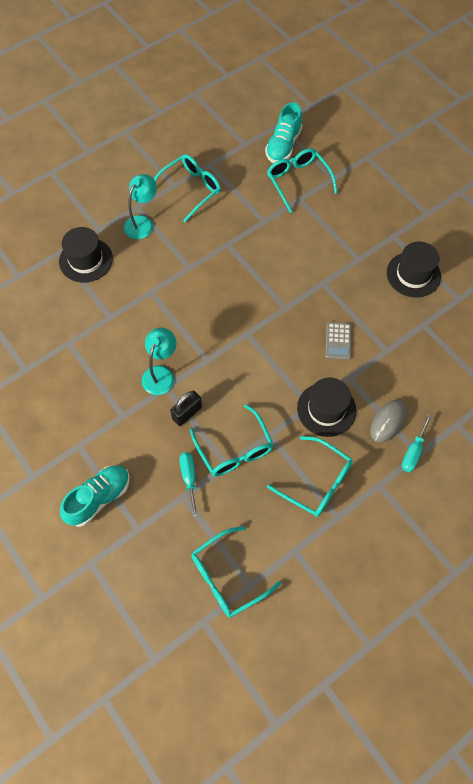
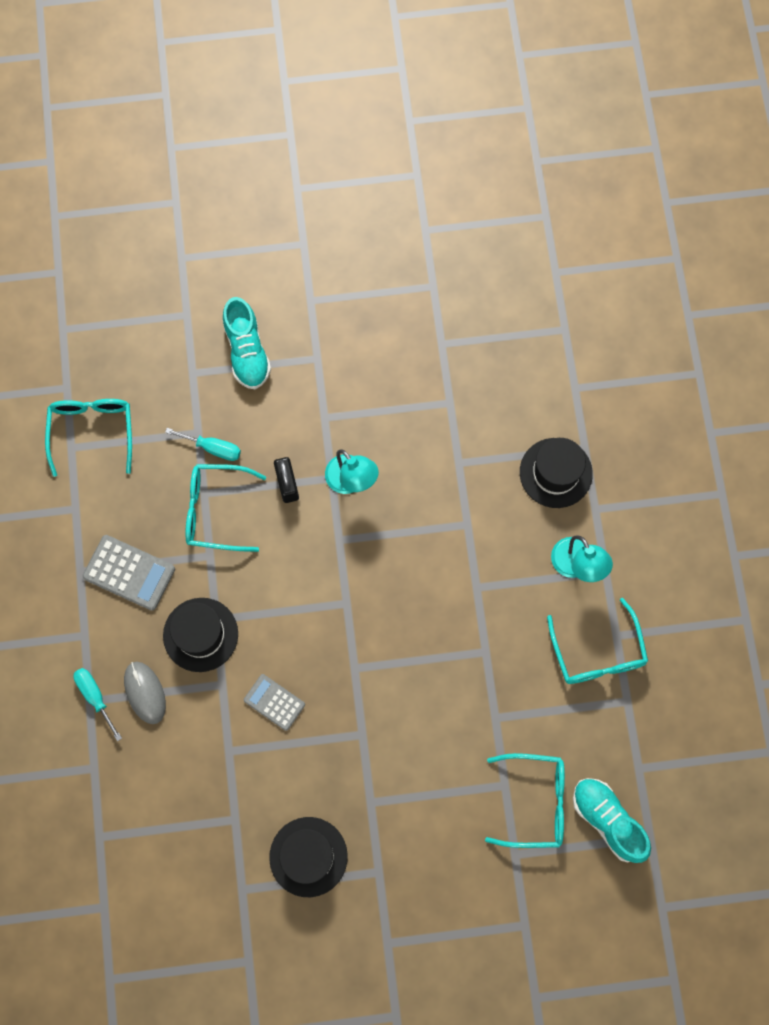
camera: 120 degrees right, 10 degrees up
(316, 482) = (129, 573): turquoise glasses -> grey calculator

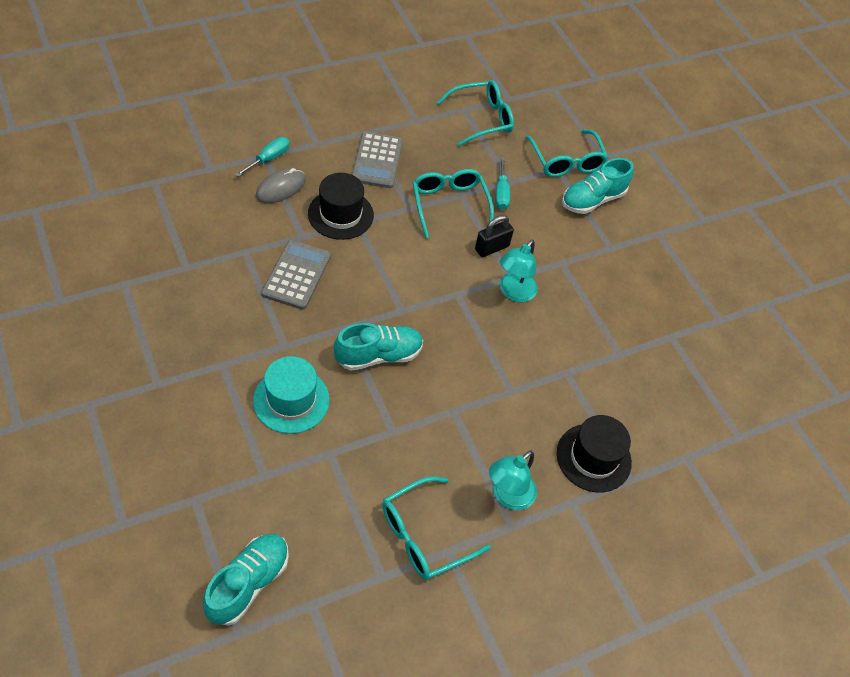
camera: 65 degrees right, 20 degrees down
(274, 702) = (296, 275): grey calculator -> grey calculator, size x1.52
(308, 856) = (162, 326): black hat -> none
(396, 642) = (378, 355): none -> turquoise shoe
(428, 742) = (291, 400): none -> turquoise hat
(534, 802) = (253, 506): turquoise glasses -> turquoise glasses (566, 161)

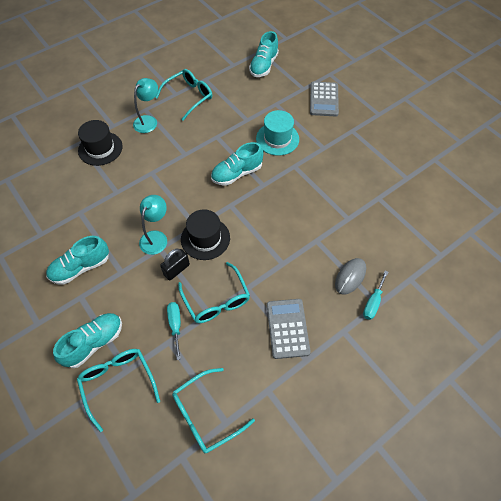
camera: 175 degrees right, 5 degrees up
(296, 275) = (307, 211): grey calculator -> grey calculator (324, 99)
(340, 214) = (297, 266): black hat -> black hat (205, 238)
(613, 280) = (81, 267): none -> turquoise shoe

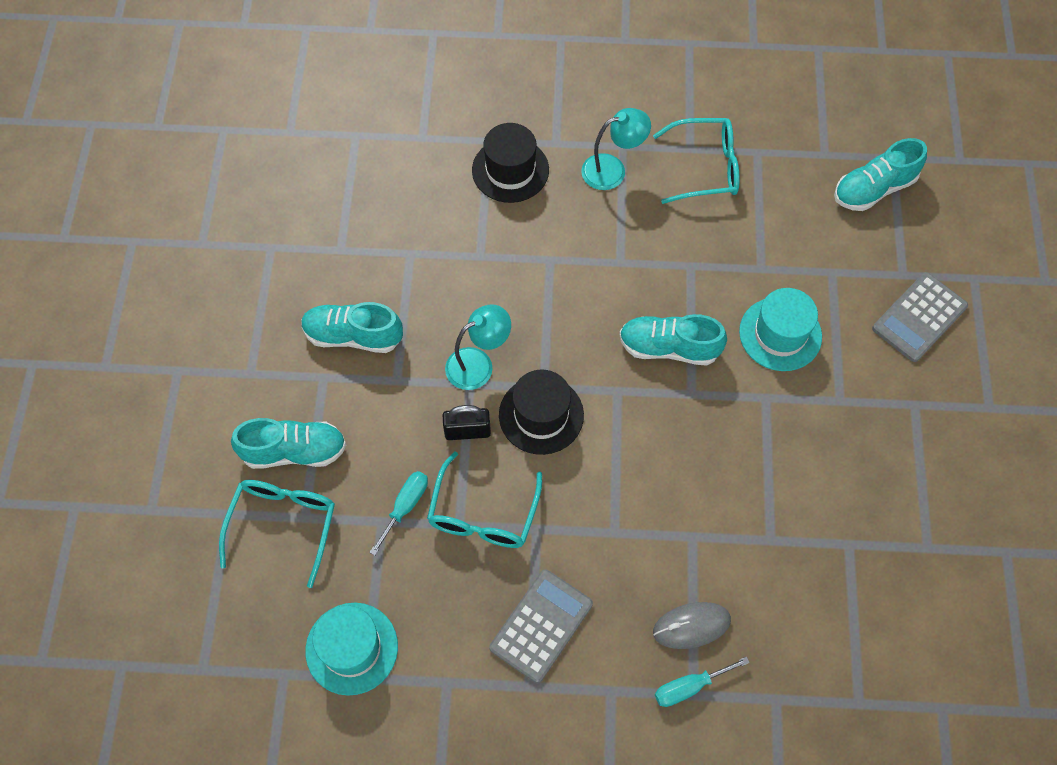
camera: 40 degrees right, 5 degrees up
(206, 414) = (351, 648): turquoise glasses -> turquoise hat

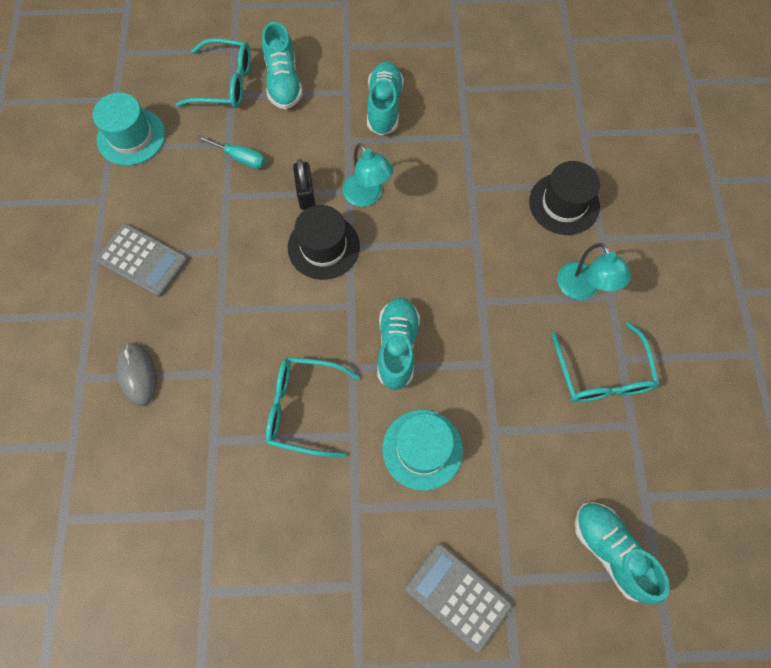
camera: 85 degrees right, 5 degrees up
(483, 512) = (236, 212): turquoise glasses -> turquoise glasses (304, 408)
(689, 687) = (87, 374): turquoise screwdriver -> none

